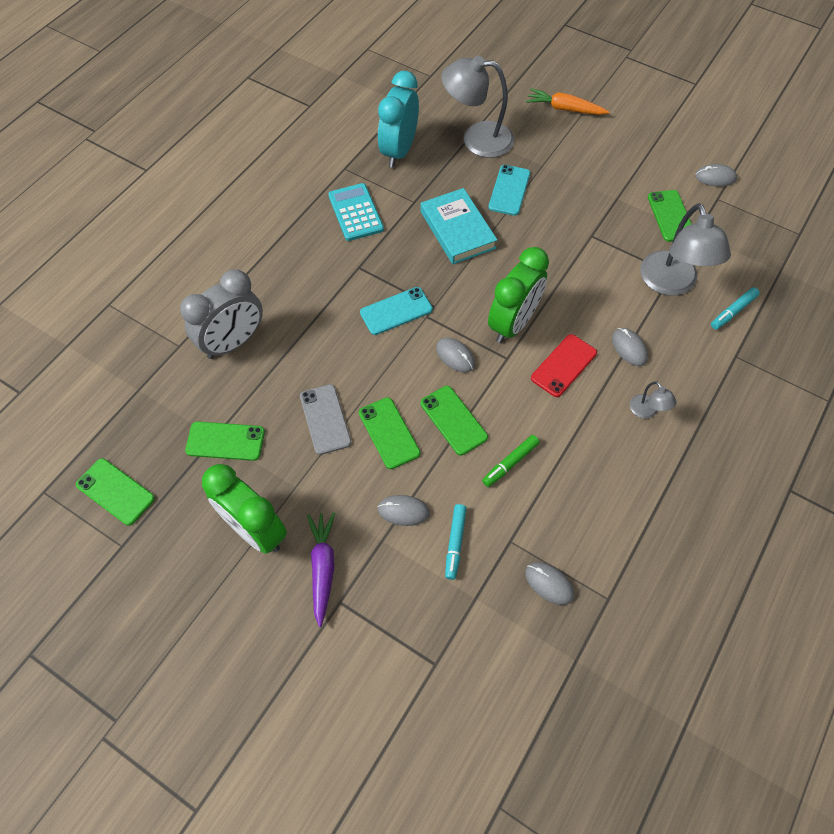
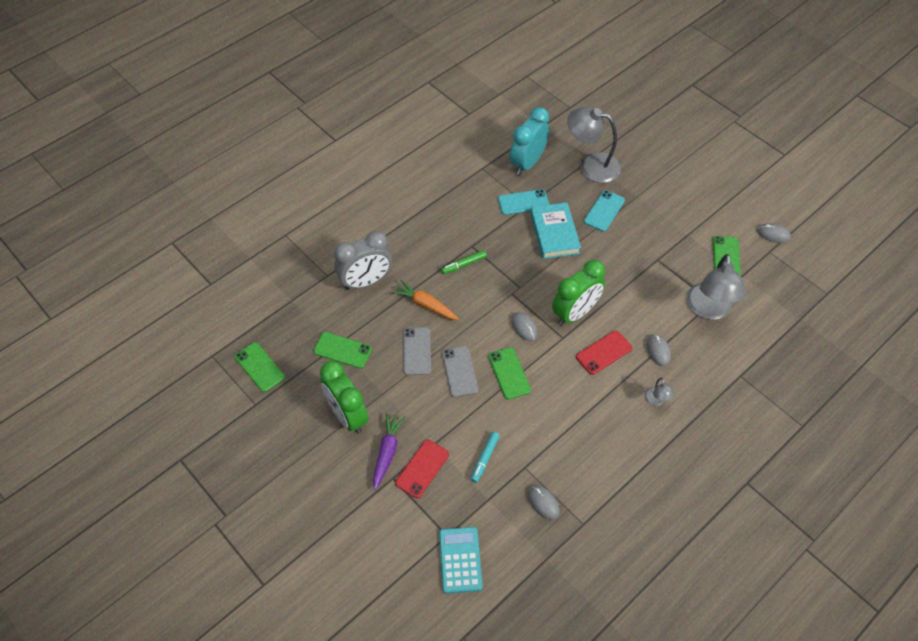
camera: 15 degrees right, 5 degrees down
(356, 212) = (481, 204): turquoise calculator -> turquoise calculator (460, 560)
(376, 578) = (422, 469): none -> red phone
(389, 433) = (459, 371): green phone -> grey phone
(396, 311) = (490, 284): turquoise phone -> turquoise phone (523, 202)
(403, 511) = (454, 428): grey mouse -> none
(510, 463) = (541, 413): green marker -> green marker (464, 265)
(564, 109) = (669, 155): orange carrot -> orange carrot (425, 305)
(733, 311) = (750, 342): turquoise marker -> none

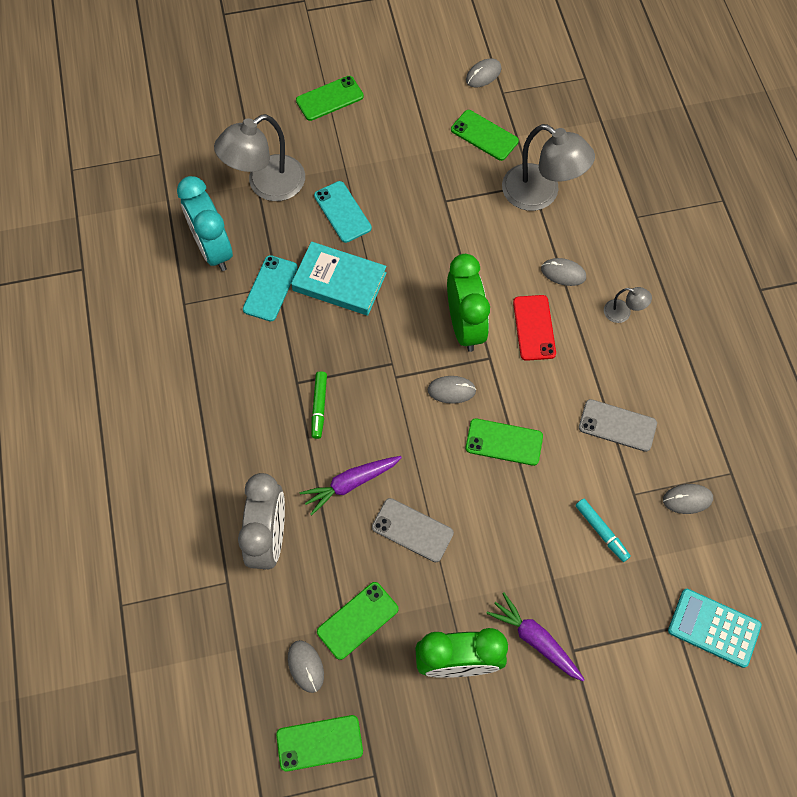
camera: 60 degrees left, 10 degrees up
(300, 338) = (306, 666): none -> grey mouse
(422, 469) = (578, 609): red phone -> none
(425, 305) = (350, 484): orange carrot -> purple carrot
(459, 371) = (470, 496): grey phone -> grey phone (617, 425)
(679, 164) = (329, 98): none -> green phone

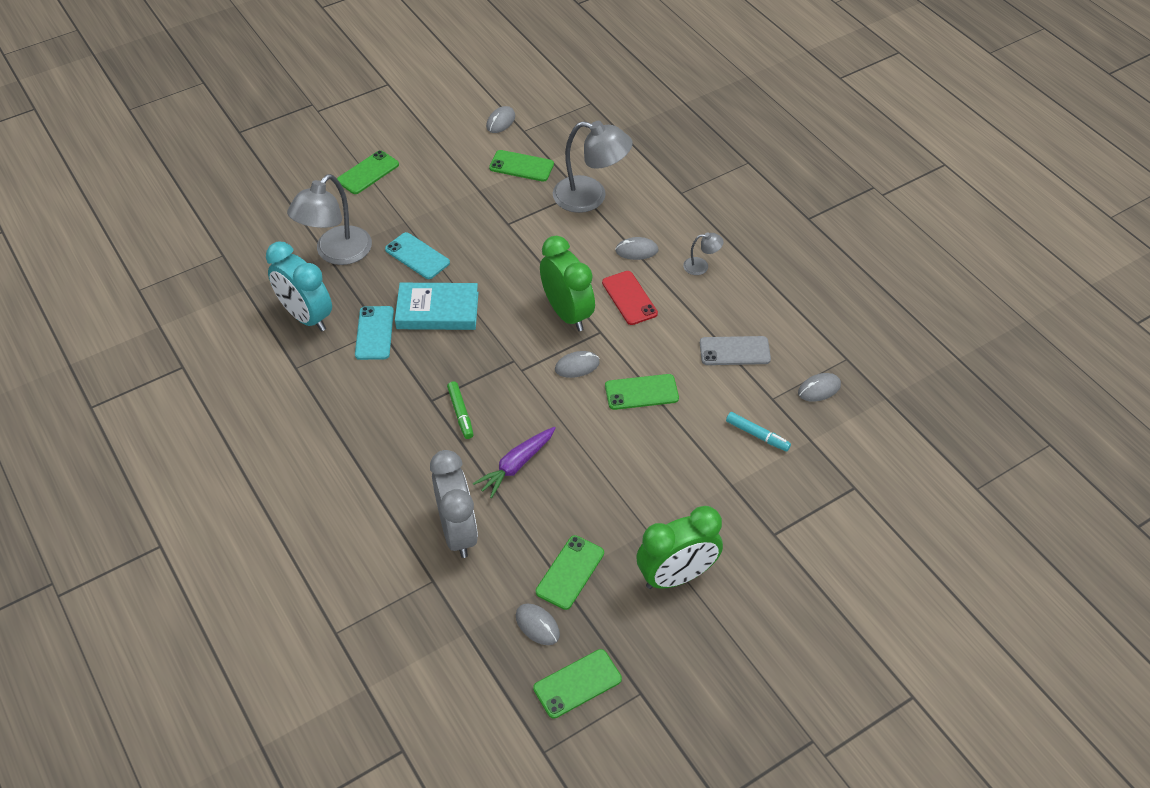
camera: 20 degrees left, 15 degrees down
(412, 530) = (589, 485): grey phone -> none
(535, 639) = (737, 536): purple carrot -> none
(714, 628) = (885, 478): turquoise calculator -> none

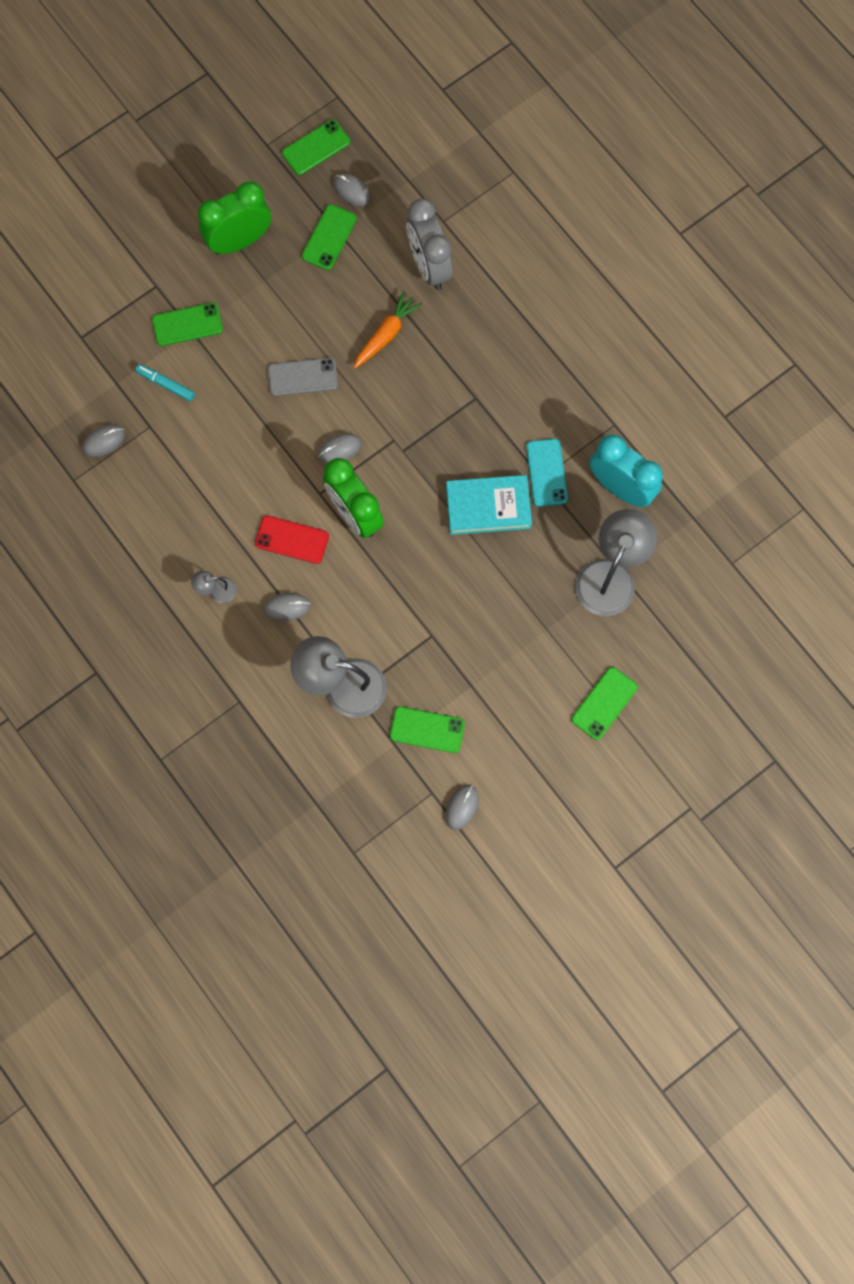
camera: 175 degrees right, 25 degrees up
(417, 256) = (523, 579): turquoise phone -> none
(460, 413) = (445, 386): green marker -> none
(516, 465) = (386, 334): purple carrot -> orange carrot
(629, 298) = (292, 540): red phone -> red phone turned 45 degrees counterclockwise
(641, 392) = (275, 423): green phone -> green phone (187, 324)
(734, 351) = (184, 480): grey phone -> grey phone (302, 377)

